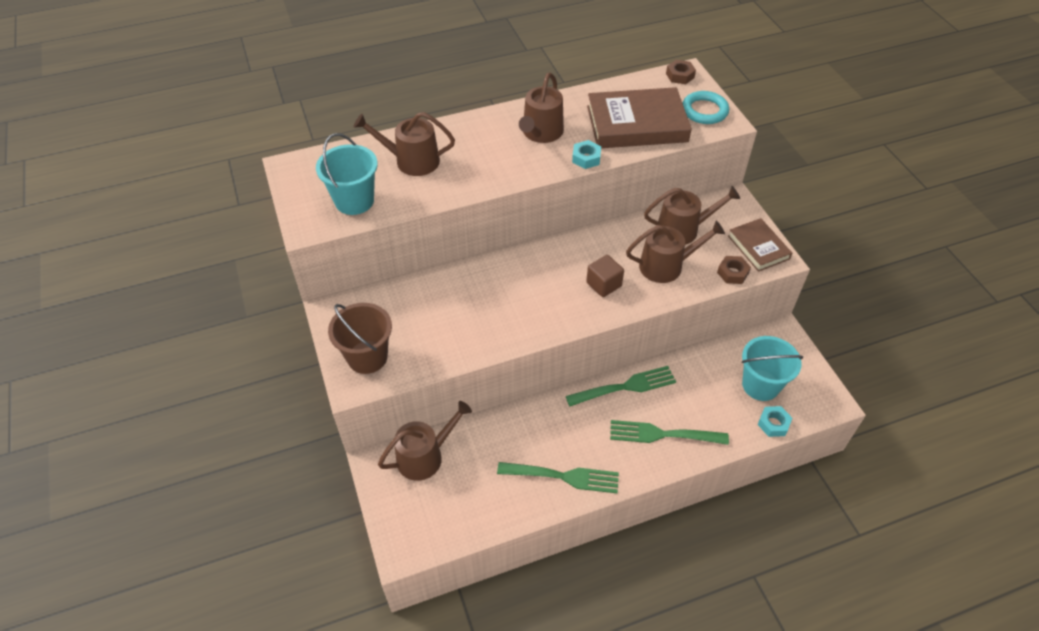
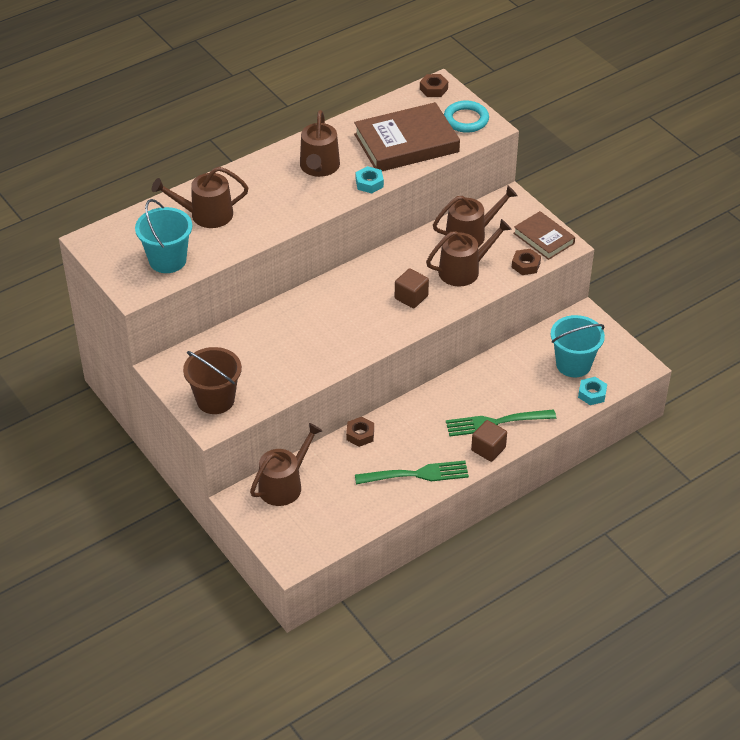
camera: 15 degrees left, 5 degrees down
(519, 416) = (360, 434): none -> brown nut
(625, 387) = (450, 390): green fork -> none
(647, 464) = (488, 449): none -> brown cube

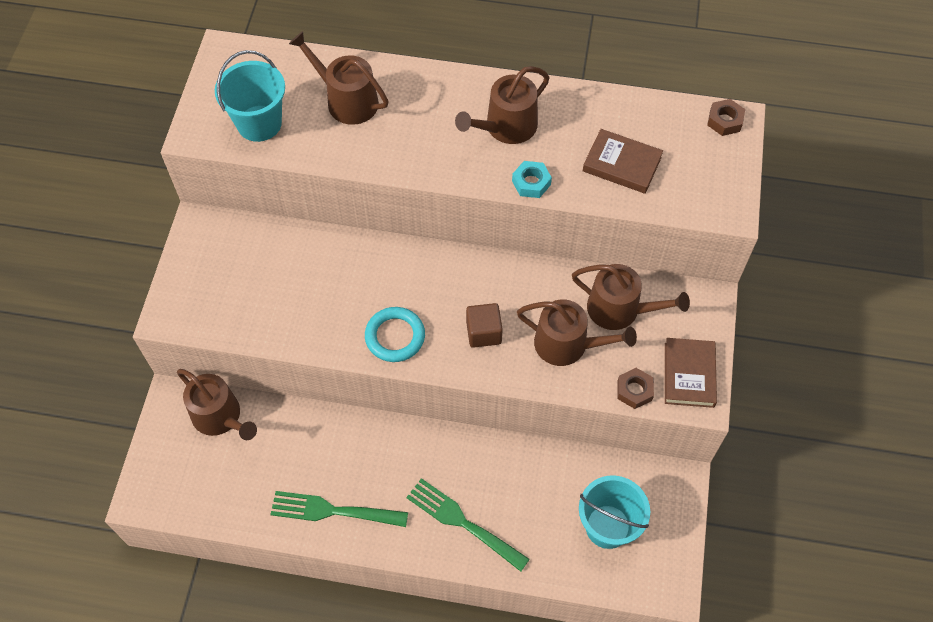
camera: 45 degrees right, 15 degrees up
(215, 400) = (199, 294): brown bucket -> none
(284, 485) = (220, 417): brown watering can -> brown watering can turned 45 degrees clockwise
(360, 434) = (335, 424): brown nut -> none
(406, 143) = (622, 164): brown book -> brown book, size x0.57
(416, 474) = (333, 511): green fork -> green fork turned 150 degrees clockwise
(466, 120) = (715, 183): turquoise ring -> turquoise ring (395, 336)
(488, 449) = (424, 544): brown cube -> none
(592, 394) = (587, 576): turquoise nut -> none

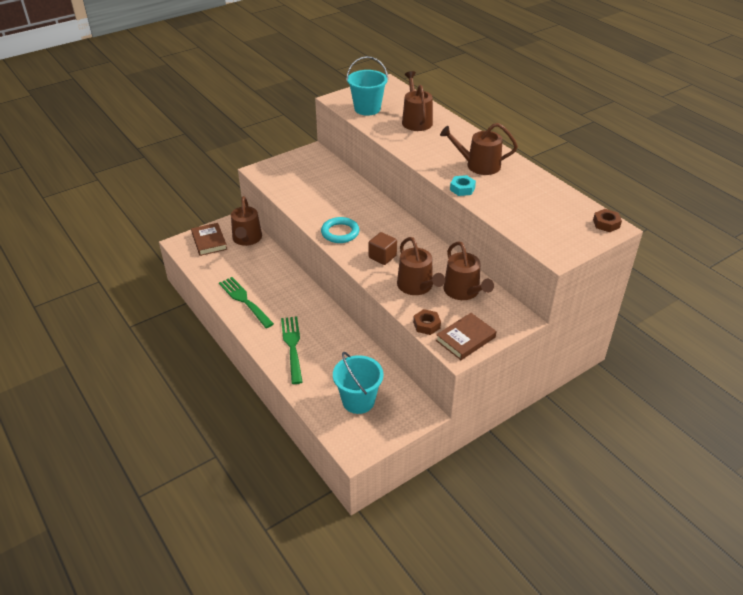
camera: 45 degrees right, 20 degrees down
(622, 164) = (520, 208): brown book -> brown book (209, 241)

